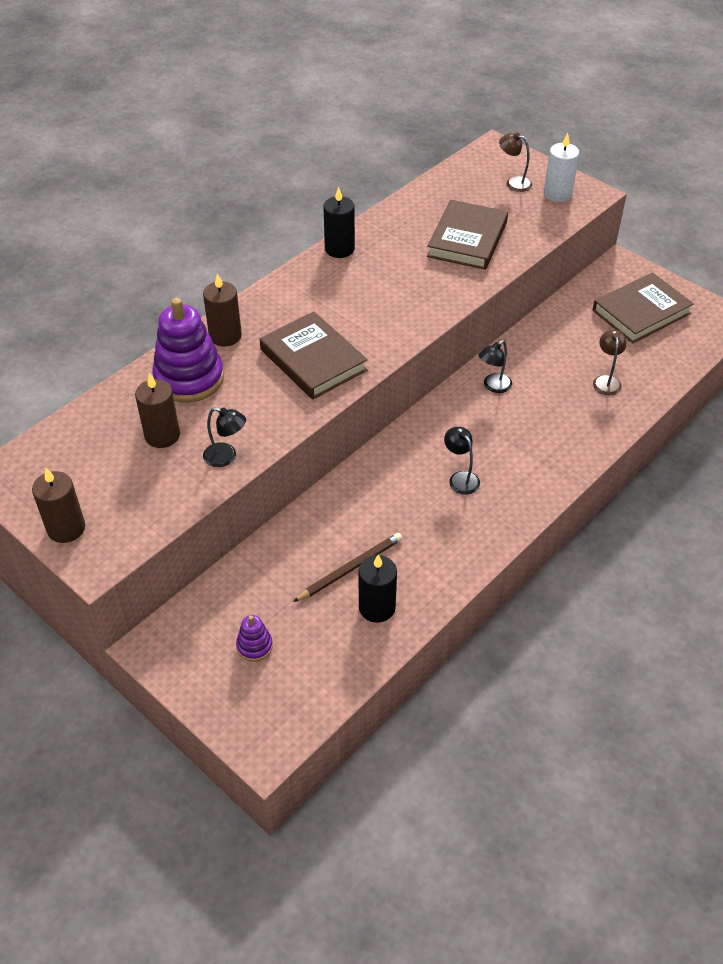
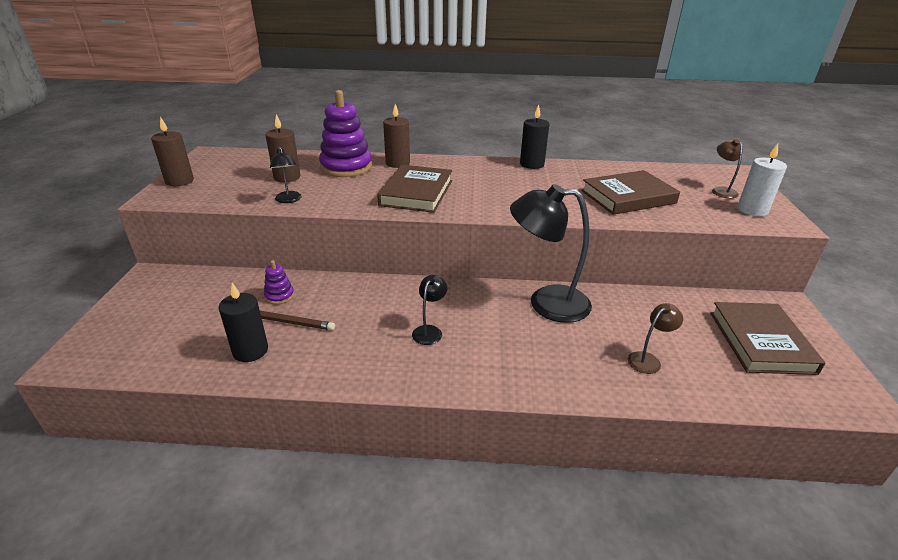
camera: 50 degrees right, 15 degrees down
(254, 646) = (173, 313): purple stacking toy -> purple stacking toy (279, 296)
(493, 386) = (546, 303): black lamp -> black lamp, size x2.16
(641, 312) = (760, 342): brown book -> brown book turned 75 degrees clockwise

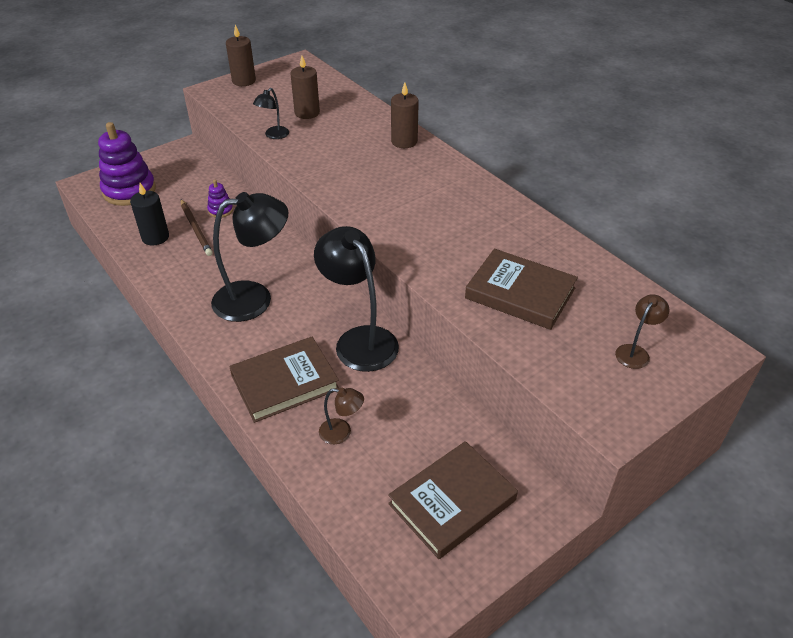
camera: 50 degrees right, 10 degrees up
(346, 167) = (361, 125): purple stacking toy -> purple stacking toy (129, 191)
(416, 193) = (361, 179): brown book -> brown book (285, 382)
(429, 331) = (255, 298): black lamp -> black lamp, size x2.16
(532, 164) = (512, 207): black candle -> none
(752, 210) = (611, 389): white candle -> none

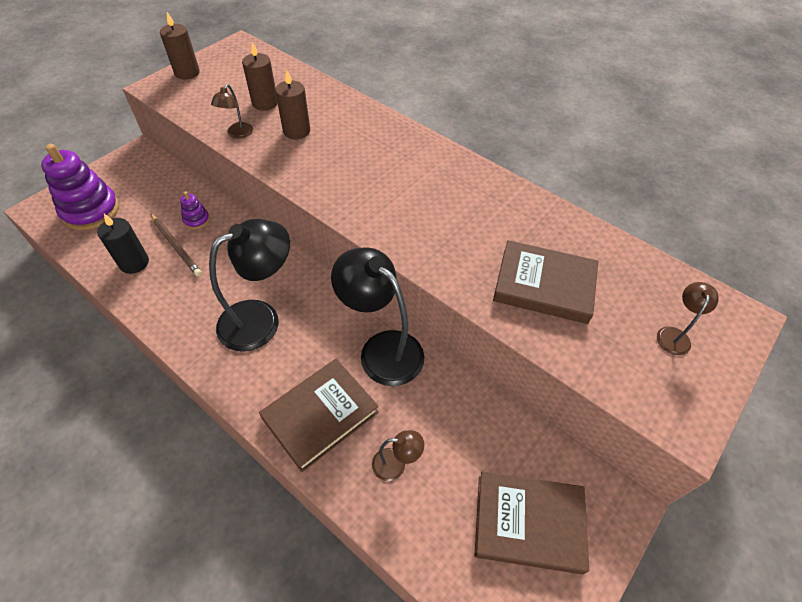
camera: 15 degrees left, 10 degrees up
(273, 135) = (237, 134): black lamp -> brown lamp
(404, 141) = (374, 124): brown candle -> brown candle (296, 131)
(452, 502) = (528, 523): brown book -> brown book turned 60 degrees clockwise

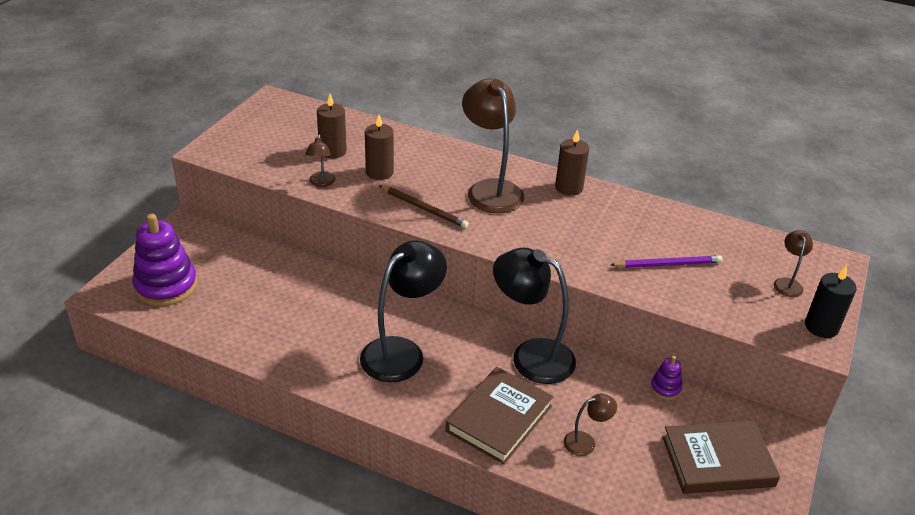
camera: 15 degrees left, 15 degrees down
(134, 263) = (243, 326): black candle -> black candle (821, 327)
(176, 246) = (279, 304): brown pencil -> brown pencil (424, 208)
(187, 73) = (233, 133): brown candle -> brown candle (569, 187)
(196, 220) = (288, 277): purple stacking toy -> purple stacking toy (665, 388)
(394, 166) = (490, 189): none -> brown lamp
(544, 285) = (668, 264): brown book -> purple pencil

